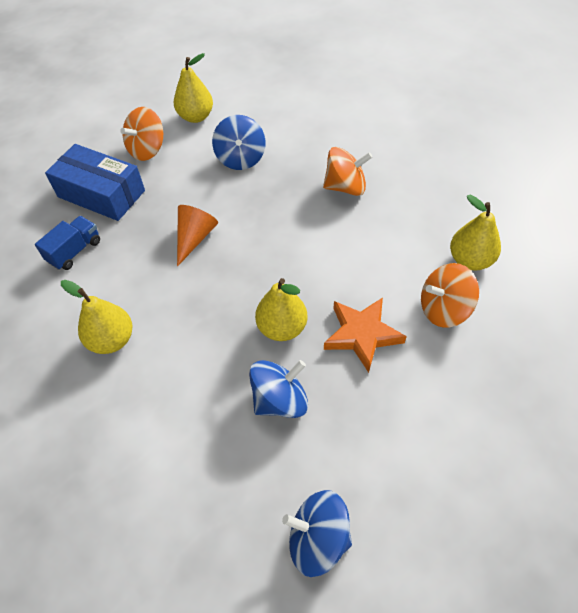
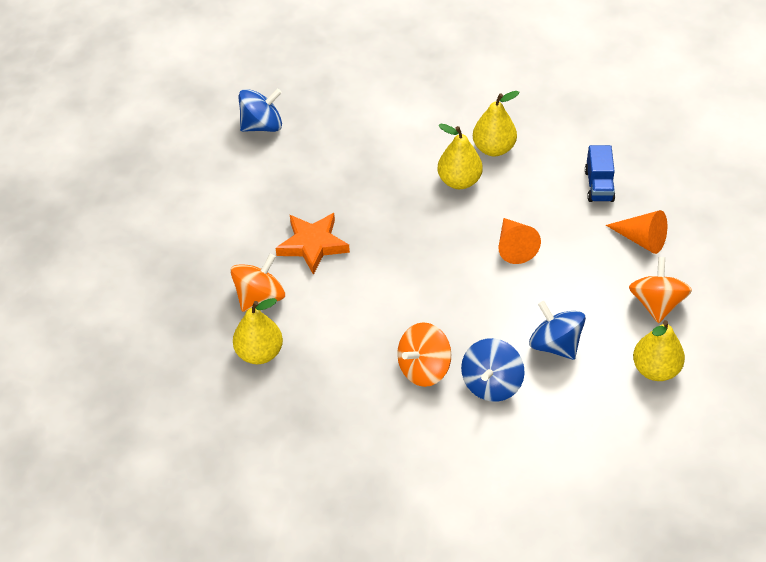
camera: 145 degrees right, 5 degrees down
(101, 194) = (641, 239): blue box -> orange cone
(280, 400) = (340, 176): blue spinning top -> blue spinning top (491, 384)
(282, 328) = (377, 218): yellow pear -> yellow pear (459, 181)

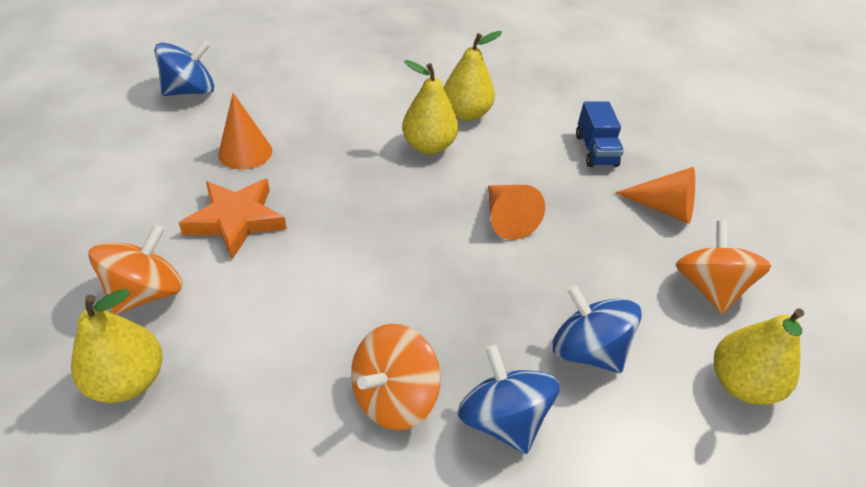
camera: 10 degrees left, 5 degrees down
(313, 186) = (245, 152): none -> orange cone
(491, 384) = (502, 419): blue spinning top -> blue spinning top turned 135 degrees clockwise

